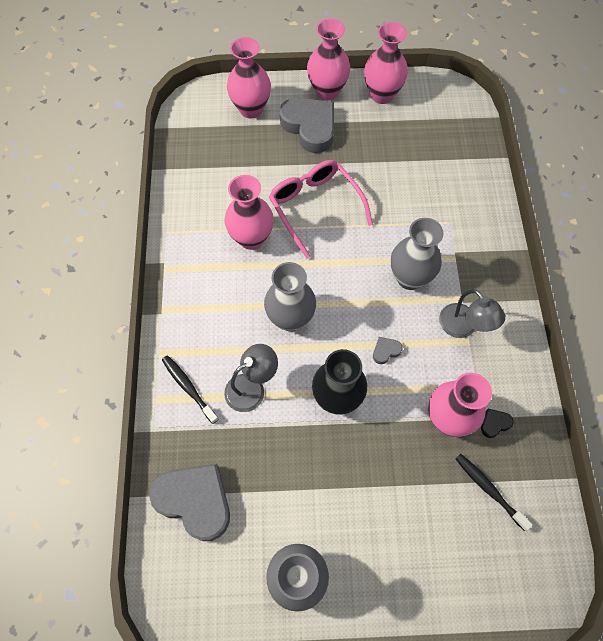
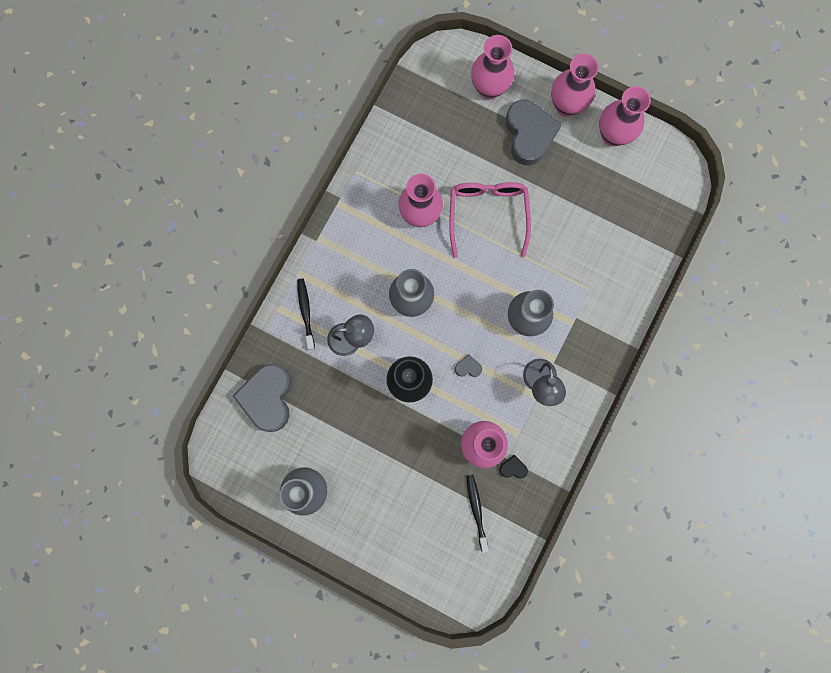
camera: 30 degrees right, 15 degrees up
(195, 501) = (268, 398): grey heart -> grey heart turned 150 degrees counterclockwise

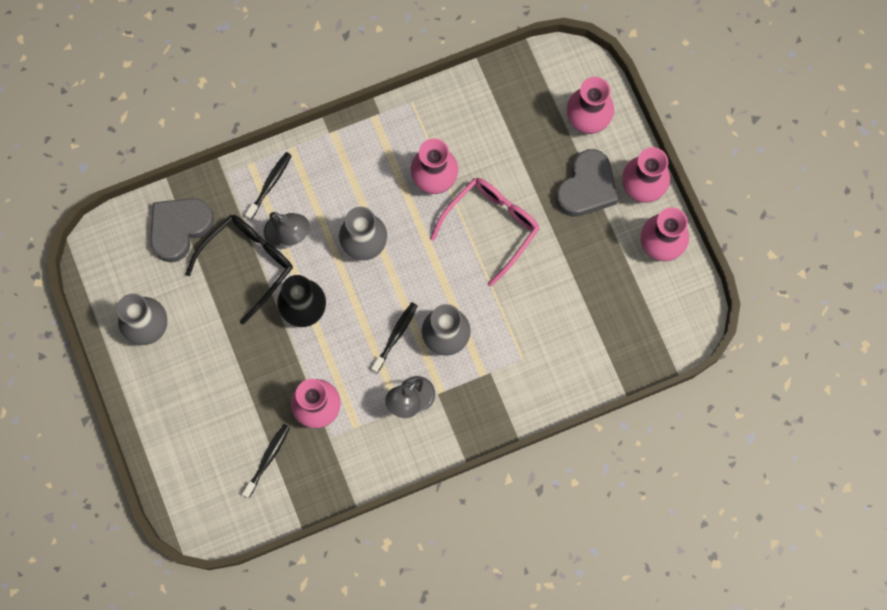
camera: 40 degrees right, 5 degrees down
(339, 382) = (247, 264): none -> black glasses
(468, 367) = (363, 338): grey heart -> none
(489, 346) = (395, 336): none -> black toothbrush
(513, 468) = (327, 450): black heart -> none

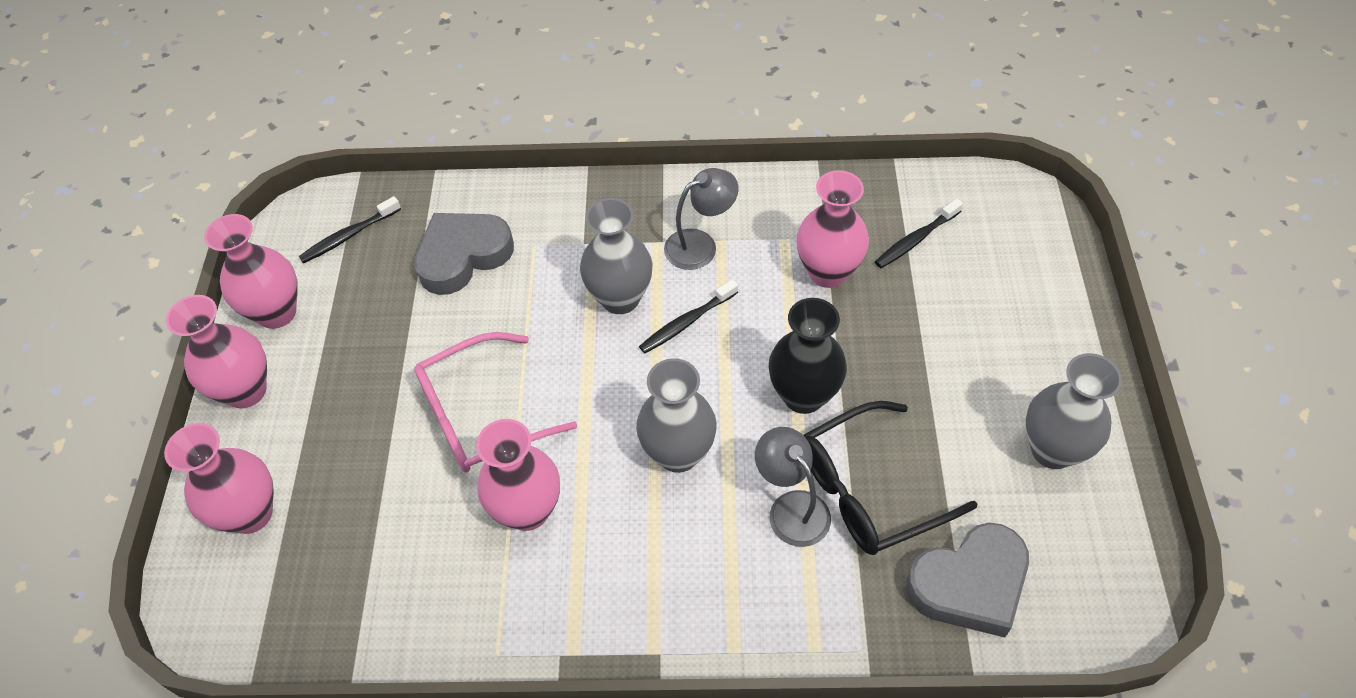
camera: 155 degrees left, 20 degrees down
(270, 184) = (793, 602): black toothbrush -> black toothbrush (348, 236)
(587, 187) = (317, 419): grey heart -> grey heart (463, 256)

